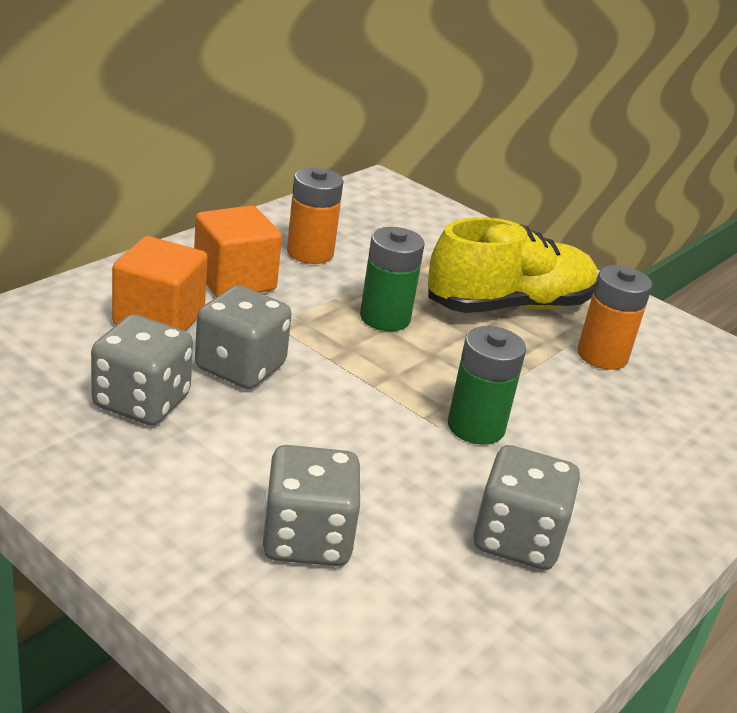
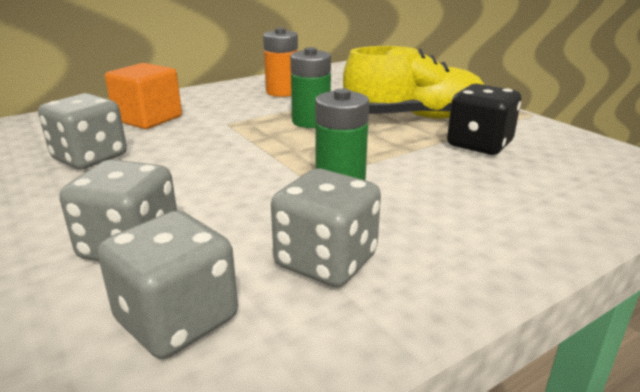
camera: 20 degrees right, 5 degrees down
(234, 280) = (218, 103): orange cube -> none
(240, 367) = (180, 143): grey dice -> grey dice (177, 320)
(602, 355) = (479, 145): orange battery -> black dice

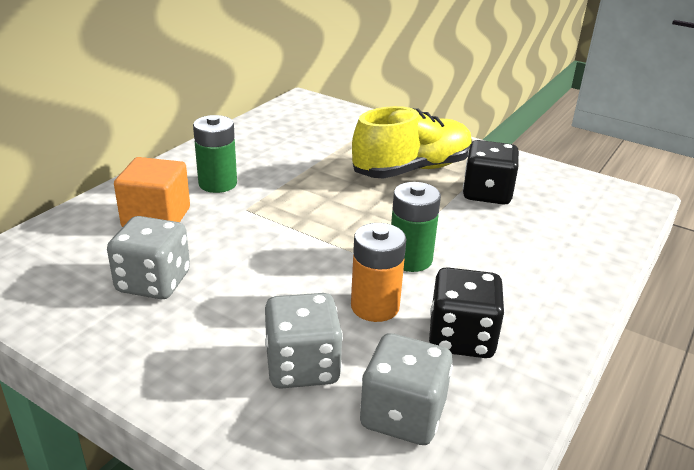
camera: 25 degrees left, 5 degrees up
(282, 92) = (261, 154): orange battery -> orange battery (375, 306)
(311, 121) = (325, 191): green battery -> green battery (218, 184)
(326, 261) = (461, 338): grey dice -> black dice

